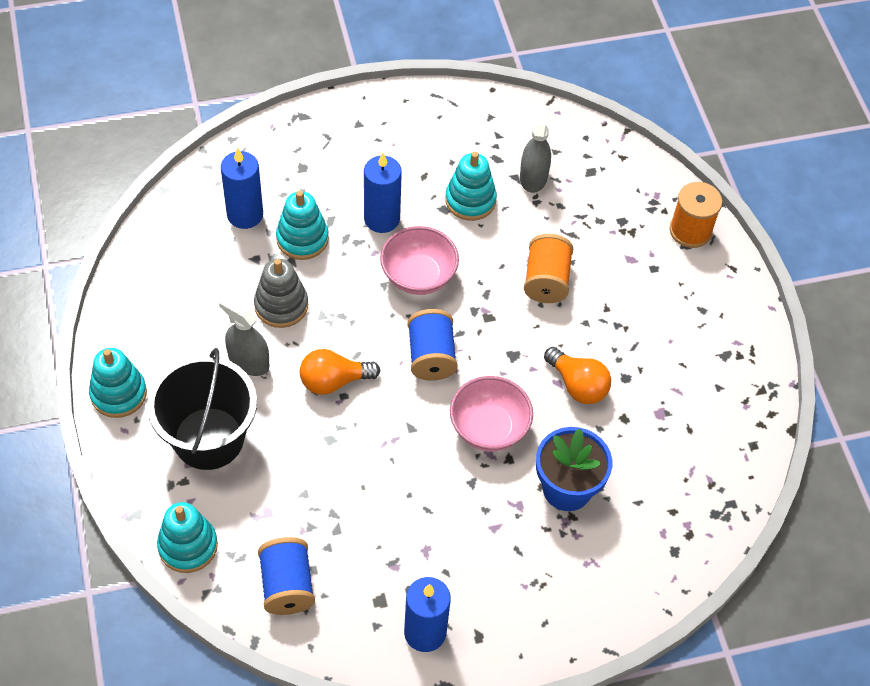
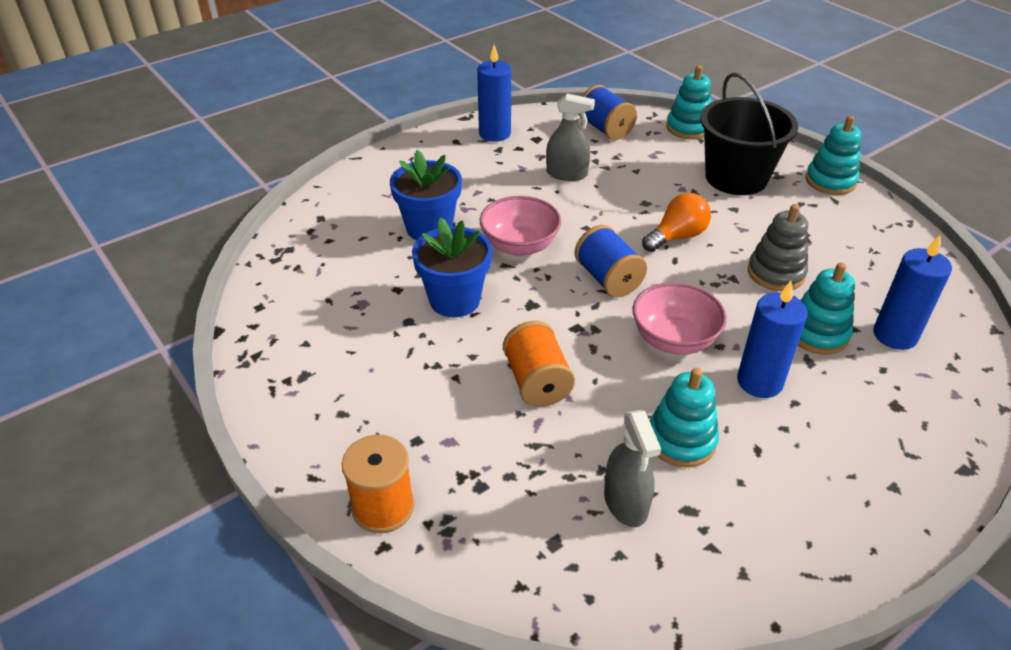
camera: 160 degrees right, 15 degrees down
(248, 361) = (759, 228): grey spray bottle -> grey spray bottle (566, 174)
(577, 385) = (454, 300): orange light bulb -> blue flower pot

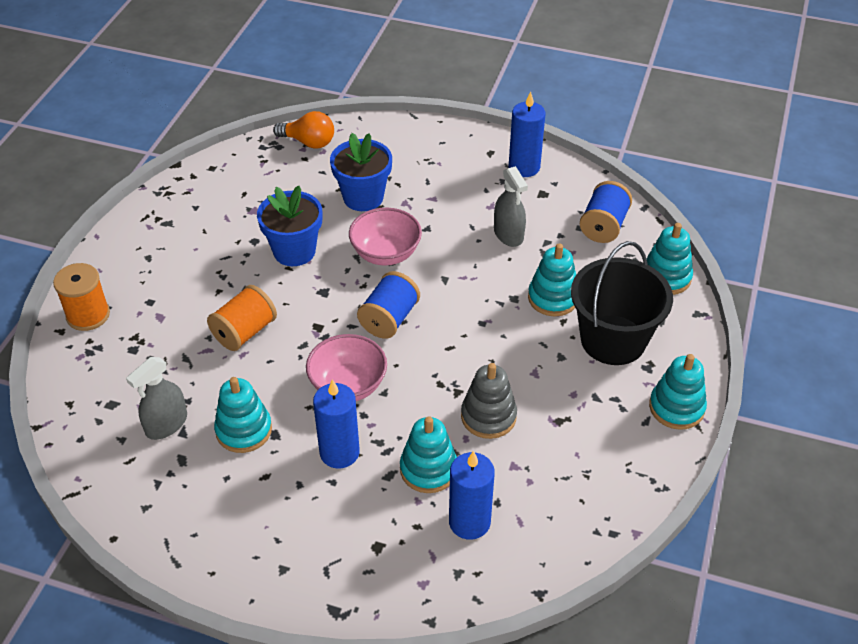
camera: 55 degrees right, 5 degrees up
(663, 184) = (553, 298): none -> turquoise stacking toy
(677, 237) = (483, 336): orange light bulb -> orange light bulb (308, 142)

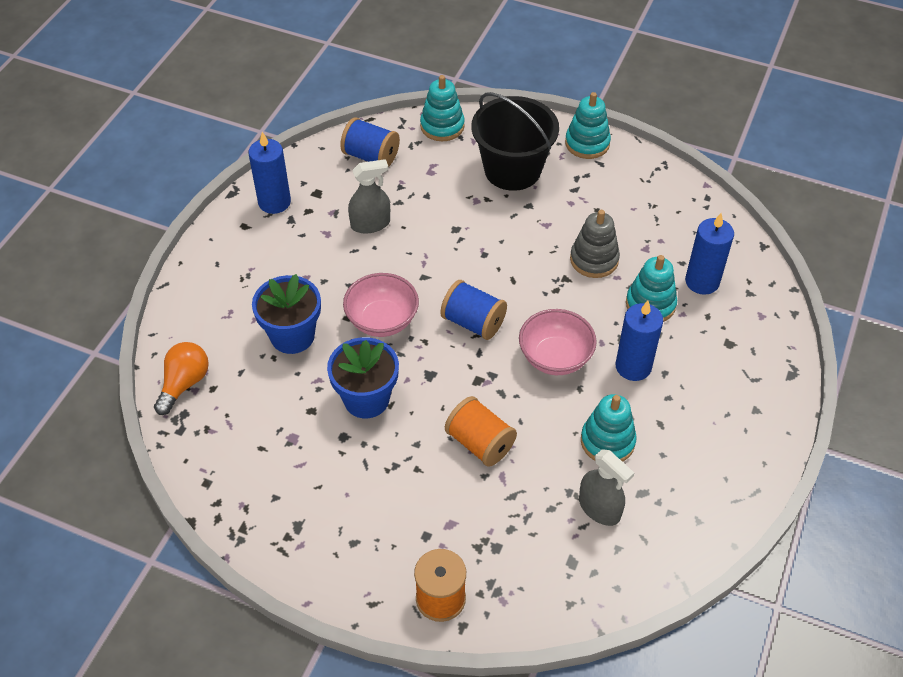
camera: 85 degrees left, 5 degrees up
(553, 298) = (458, 202): turquoise stacking toy -> none

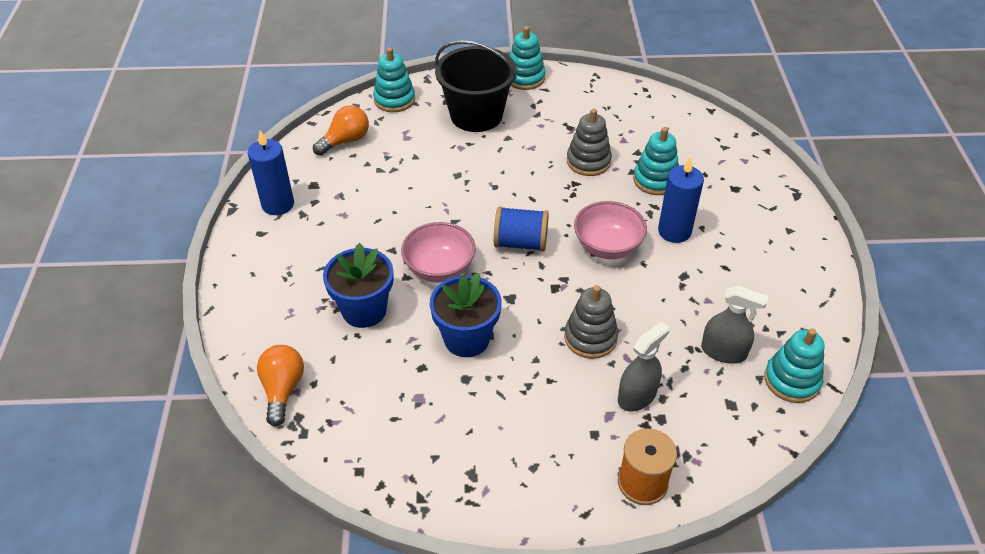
camera: 25 degrees left, 5 degrees down
(370, 224) = (379, 194): grey spray bottle -> grey spray bottle (637, 396)
(371, 156) = (345, 141): blue spool -> orange light bulb
(480, 443) = (590, 338): orange spool -> grey stacking toy
(607, 441) = (693, 296): turquoise stacking toy -> turquoise stacking toy (791, 380)
(702, 281) = (683, 150): blue candle -> none

